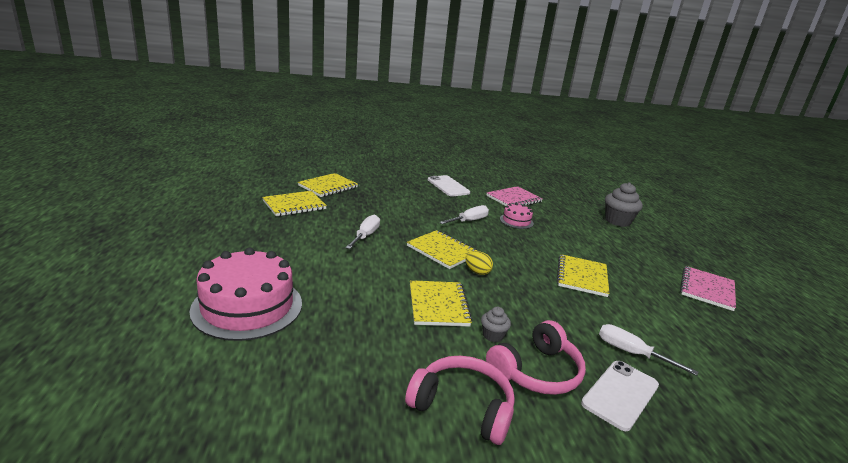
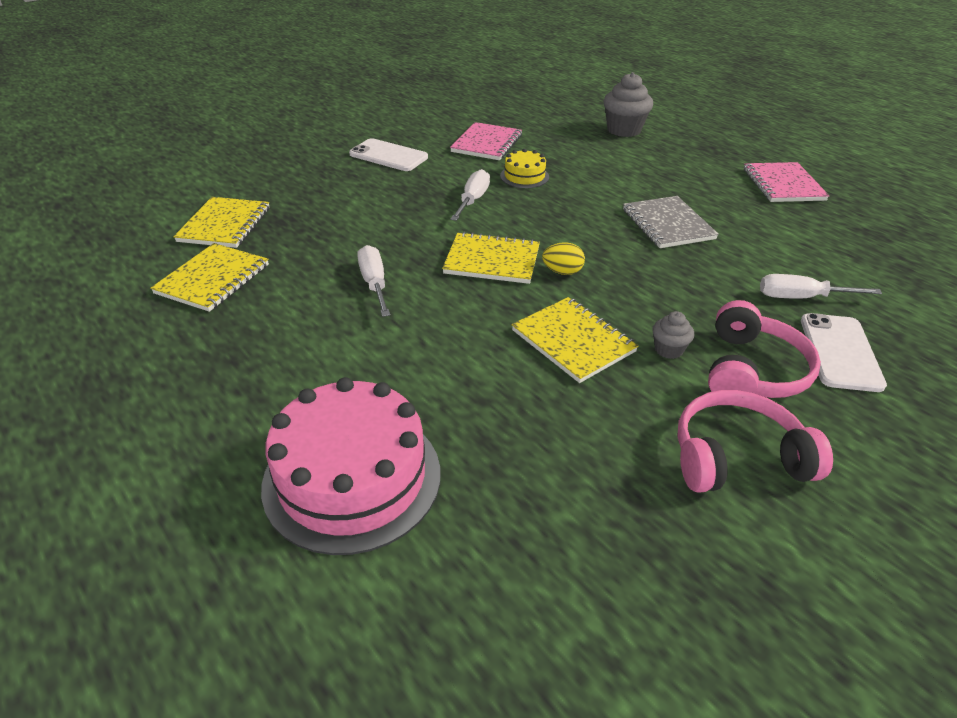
camera: 30 degrees left, 15 degrees up
(516, 221) = (524, 176): pink cake -> yellow cake
(582, 277) = (667, 224): yellow notebook -> grey notebook

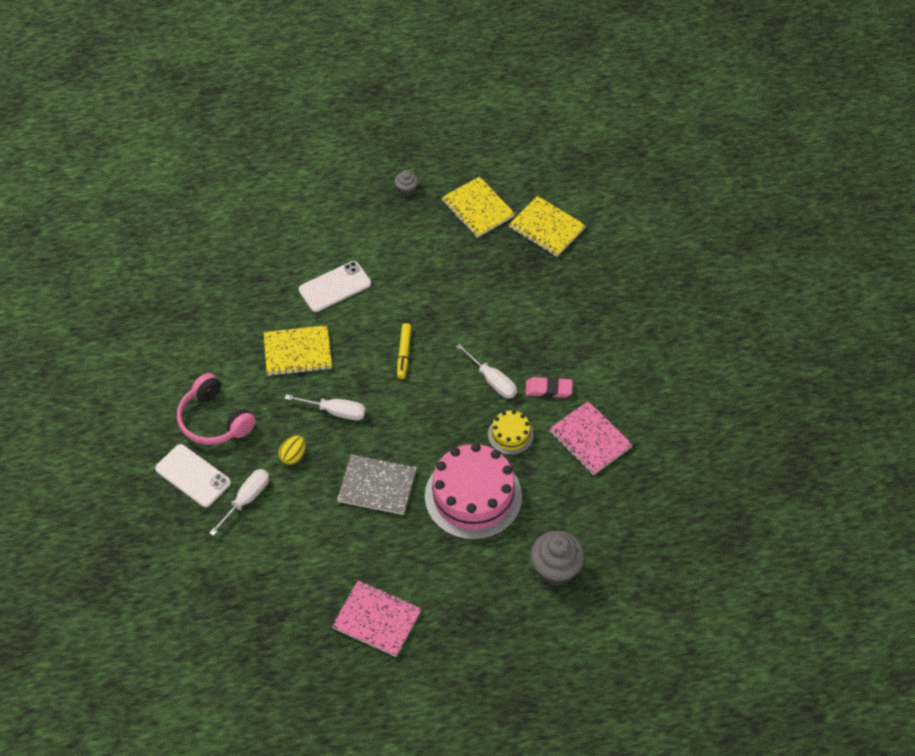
camera: 120 degrees right, 15 degrees up
(352, 478) = (273, 223): pink cake -> pink cake (473, 496)
(374, 283) = (420, 283): white screwdriver -> white screwdriver (335, 412)
(388, 156) = (606, 358): white phone -> white phone (335, 287)
(453, 172) = (548, 389): none -> pink eraser
(492, 260) = (404, 354): yellow notebook -> yellow marker
(562, 272) = (365, 385): yellow egg -> yellow egg (293, 456)
(668, 350) = (258, 392): grey cupcake -> grey cupcake (406, 190)
(737, 457) = (173, 369): pink headphones -> none

